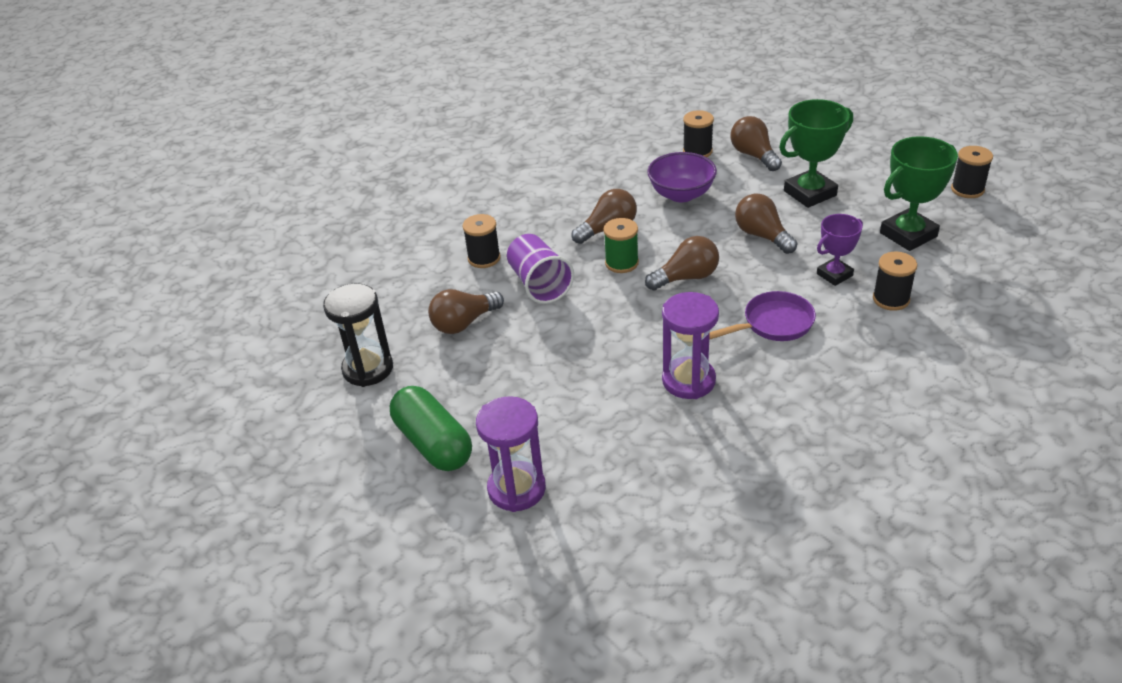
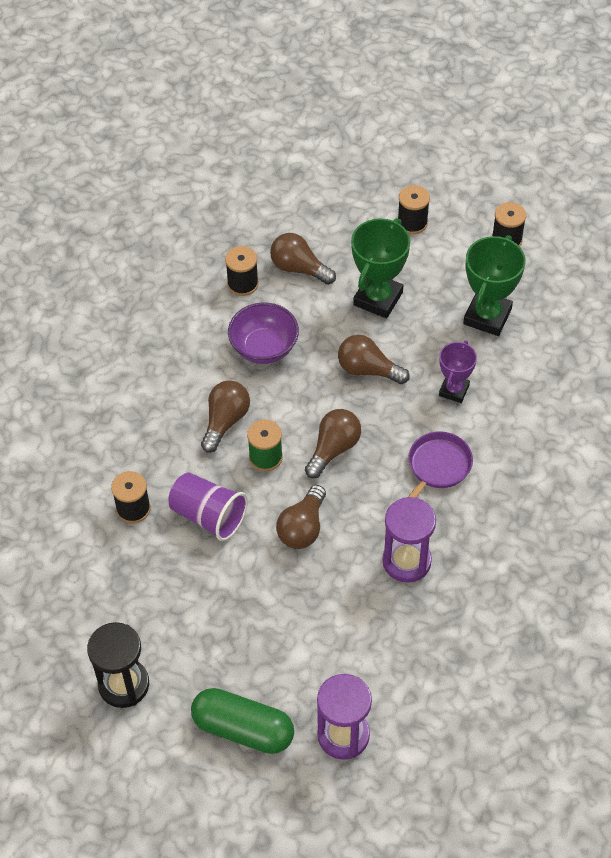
camera: 35 degrees left, 15 degrees up
(464, 323) = (172, 592): brown light bulb -> brown light bulb (303, 528)
(891, 299) = (512, 398): black spool -> black spool (412, 223)

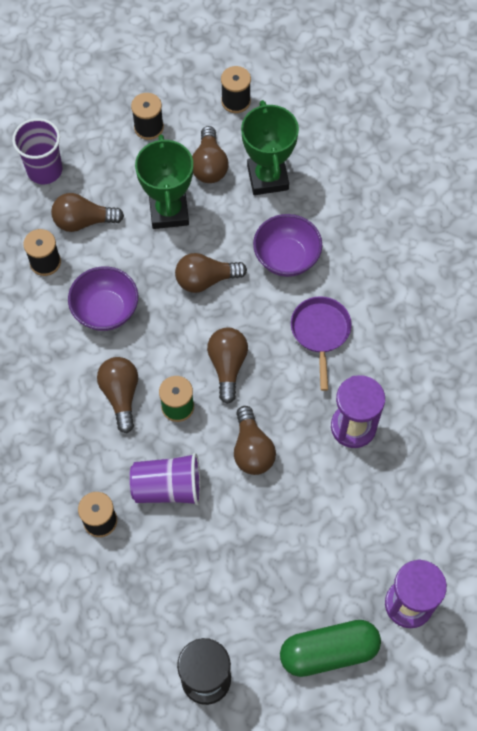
camera: 35 degrees left, 10 degrees up
(297, 212) = (44, 170): none -> purple cup
(442, 280) = (209, 165): none -> brown light bulb
(454, 390) = (286, 257): purple trophy -> purple bowl

